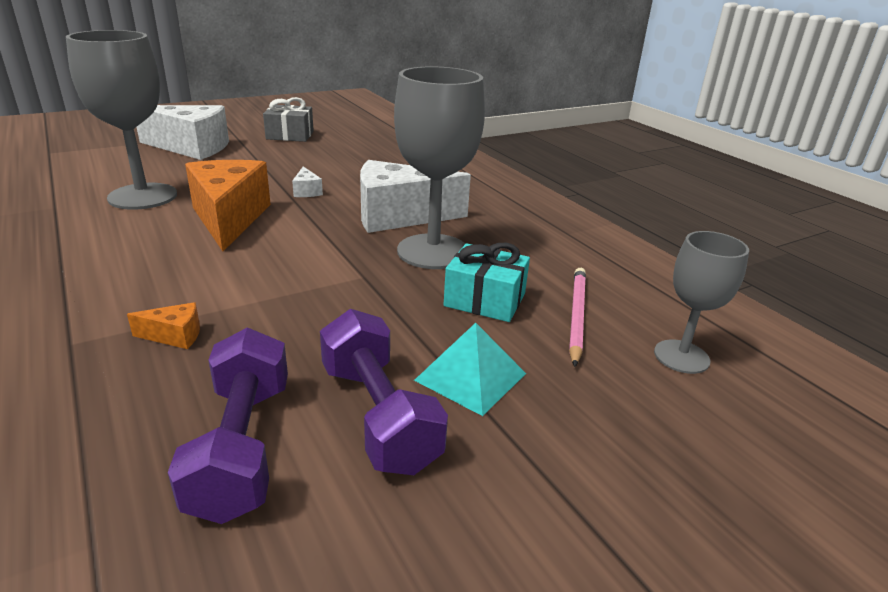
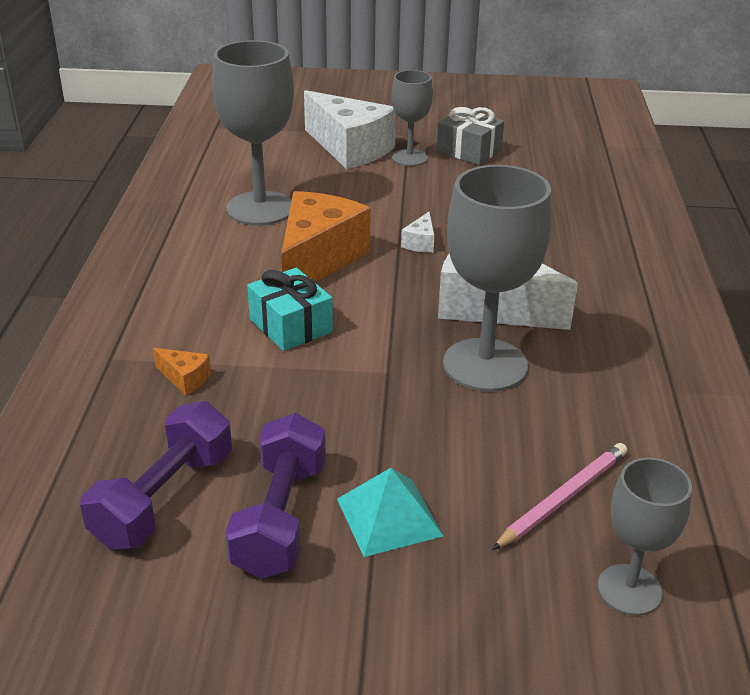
camera: 35 degrees right, 5 degrees up
(247, 145) = (409, 158): none -> grey goblet
(485, 300) = (483, 442): turquoise gift -> turquoise gift (291, 326)

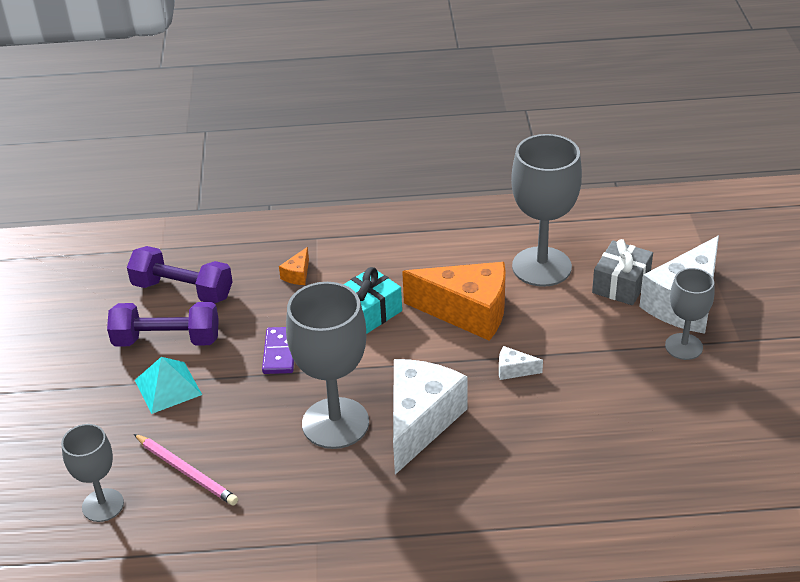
camera: 85 degrees right, 5 degrees up
(344, 403) = (280, 352): none -> purple domino
(469, 151) = (722, 389): grey gift -> grey gift (621, 284)

